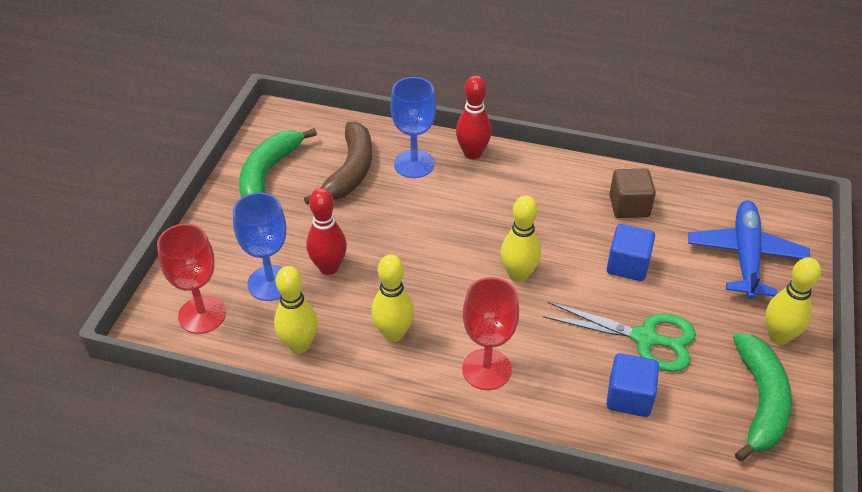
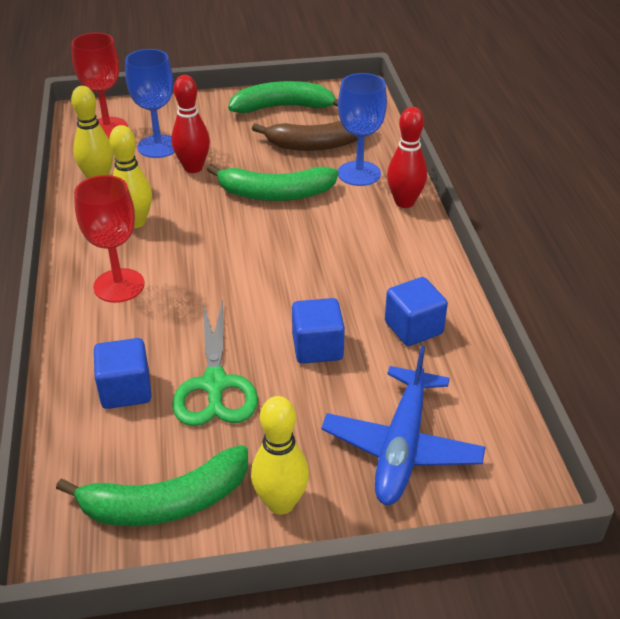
camera: 65 degrees right, 5 degrees down
(410, 225) = (275, 193): none -> green banana
(518, 275) = (253, 274): yellow bowling pin -> none
(629, 206) = (413, 328): brown cube -> blue cube
(745, 256) = (402, 446): blue plane -> blue plane turned 120 degrees clockwise

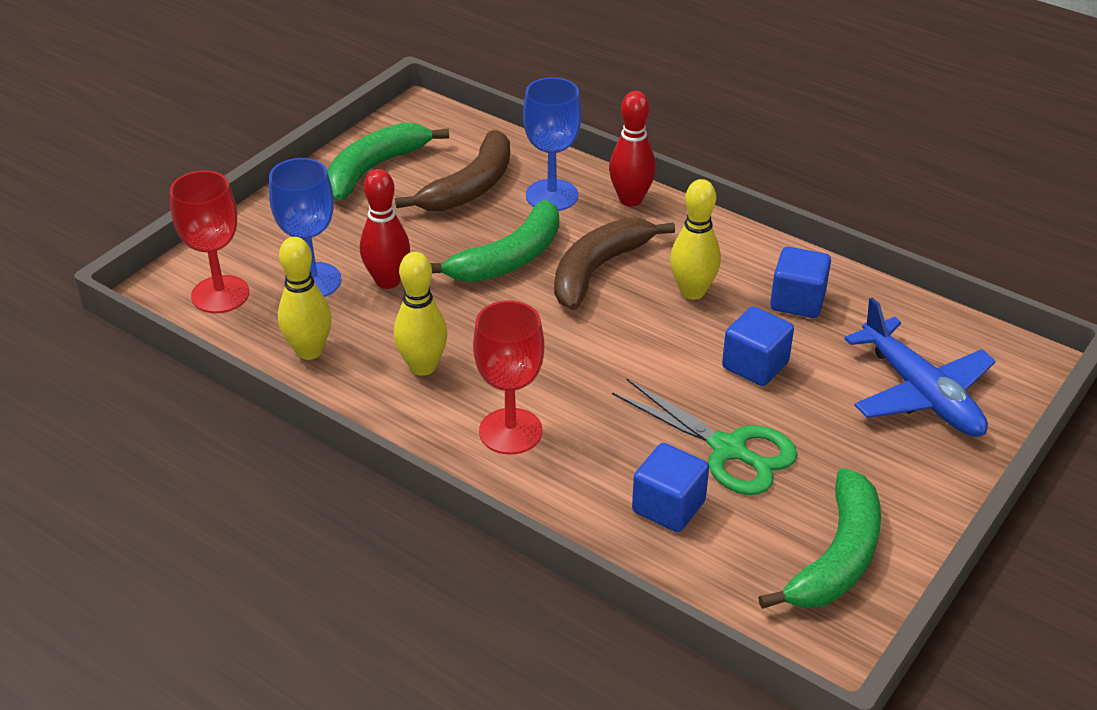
camera: 45 degrees left, 0 degrees up
(281, 503) = (908, 493): yellow bowling pin -> yellow bowling pin (692, 292)
(316, 230) = (598, 269): none -> brown banana

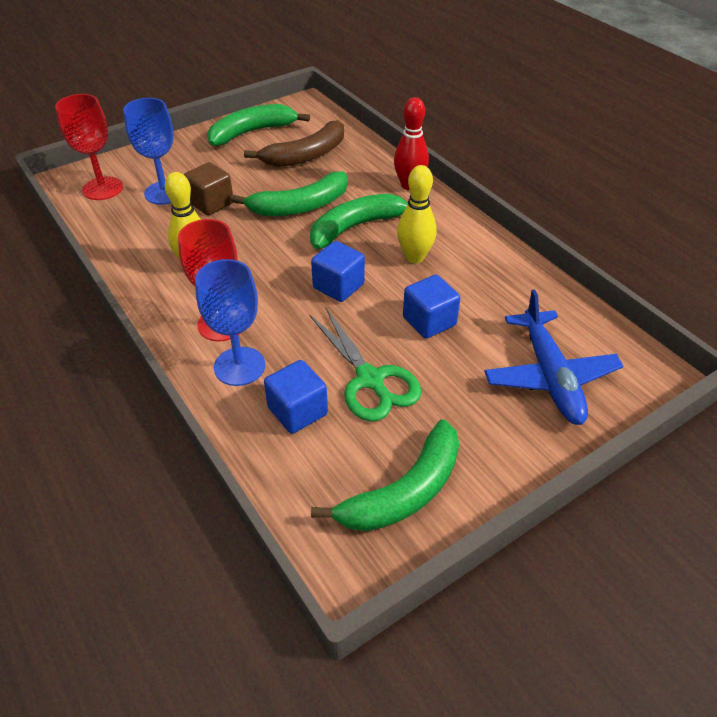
camera: 20 degrees right, 5 degrees up
(309, 351) = (130, 236): yellow bowling pin -> none
(388, 281) = (211, 203): red bowling pin -> brown cube
(552, 195) = (356, 171): blue goblet -> blue goblet (239, 366)
(598, 269) = (357, 227): brown banana -> green banana
(797, 301) = (490, 282): blue cube -> blue cube (338, 286)

